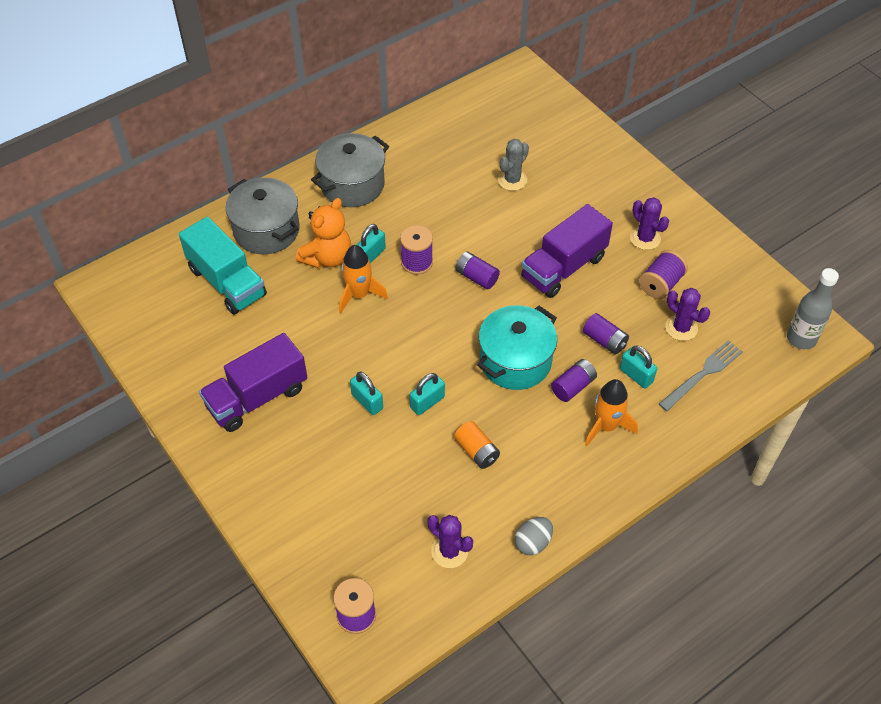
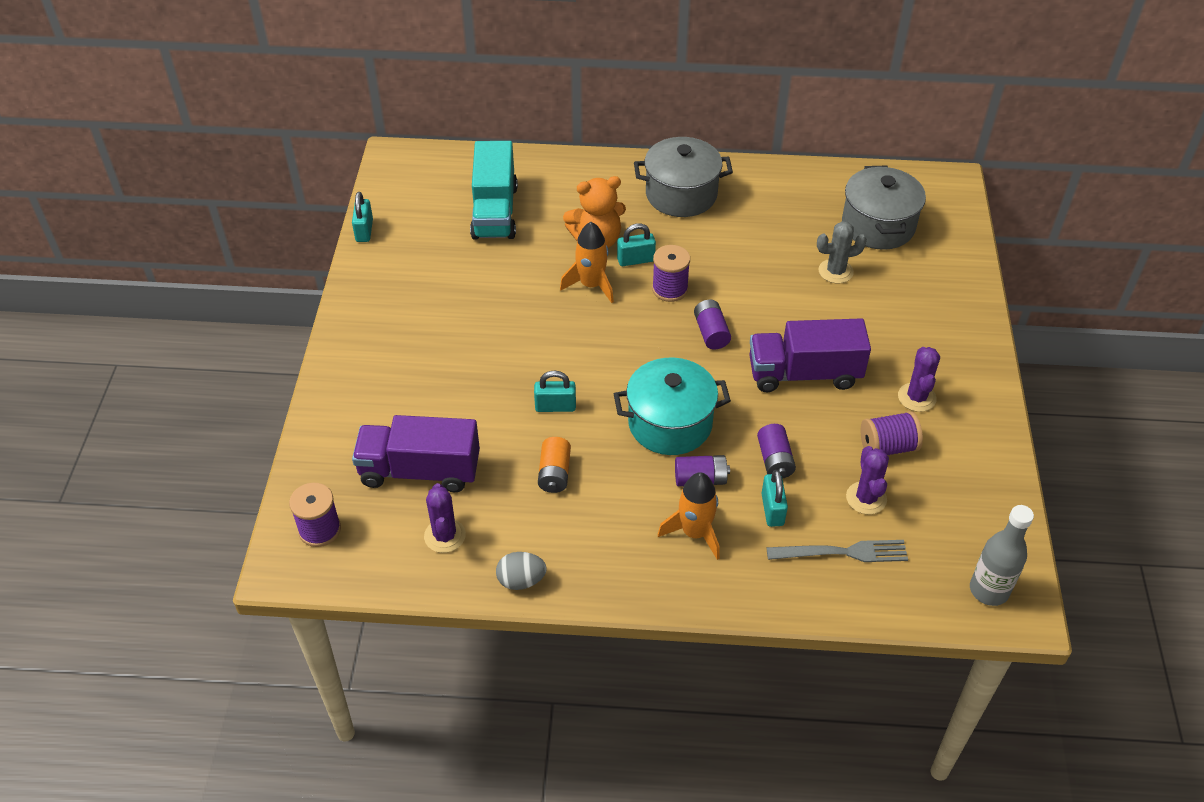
camera: 40 degrees right, 5 degrees down
(257, 397) = (424, 313): purple truck -> purple truck (420, 470)
(266, 230) = (569, 190): grey pot -> grey pot (878, 226)
(367, 401) = (506, 373): turquoise padlock -> turquoise padlock (364, 230)

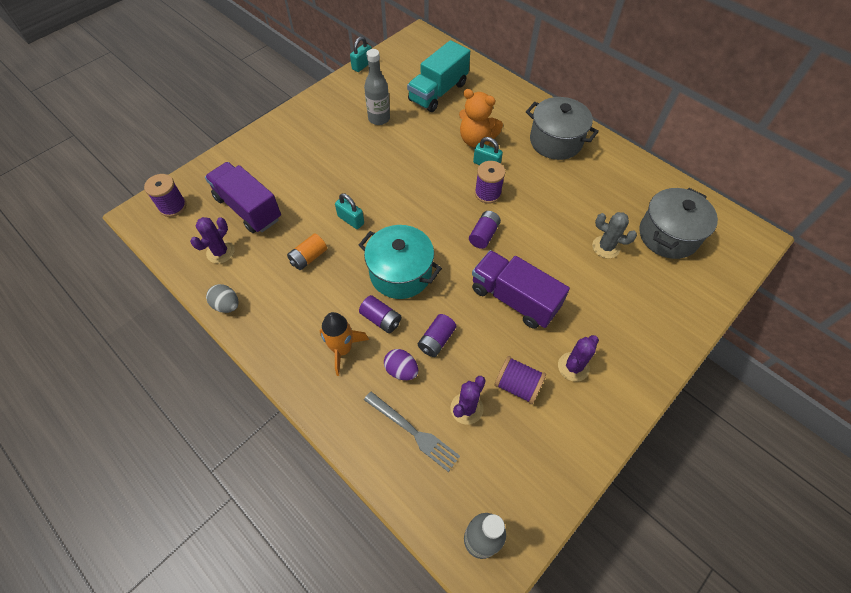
camera: 40 degrees right, 10 degrees up
(459, 280) = (379, 119): none -> grey bottle
(591, 285) = (445, 163): orange rocket -> none
(772, 509) = (401, 370): turquoise padlock -> purple egg

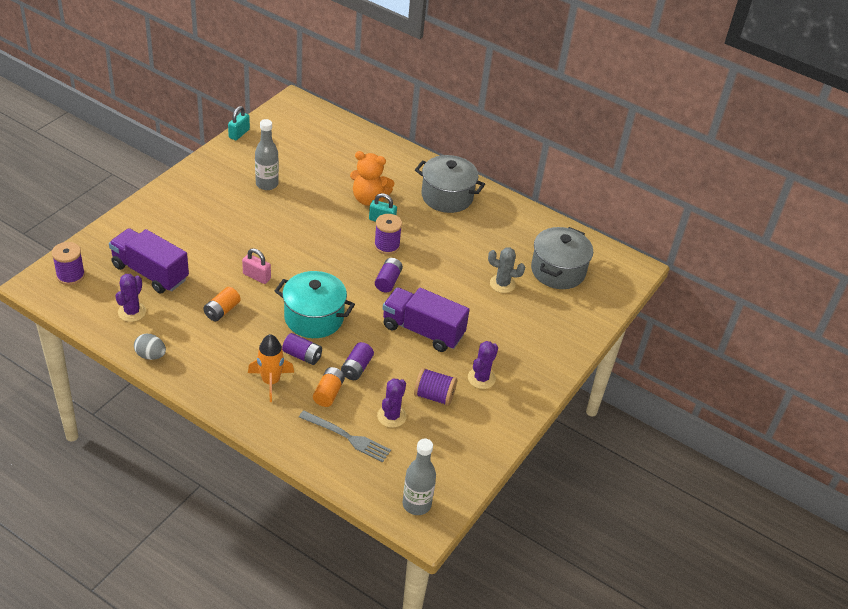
camera: 15 degrees left, 15 degrees down
(351, 220) = (256, 276): turquoise padlock -> pink padlock
(401, 370) = (328, 393): purple egg -> orange battery
(438, 92) = (323, 156): turquoise truck -> none

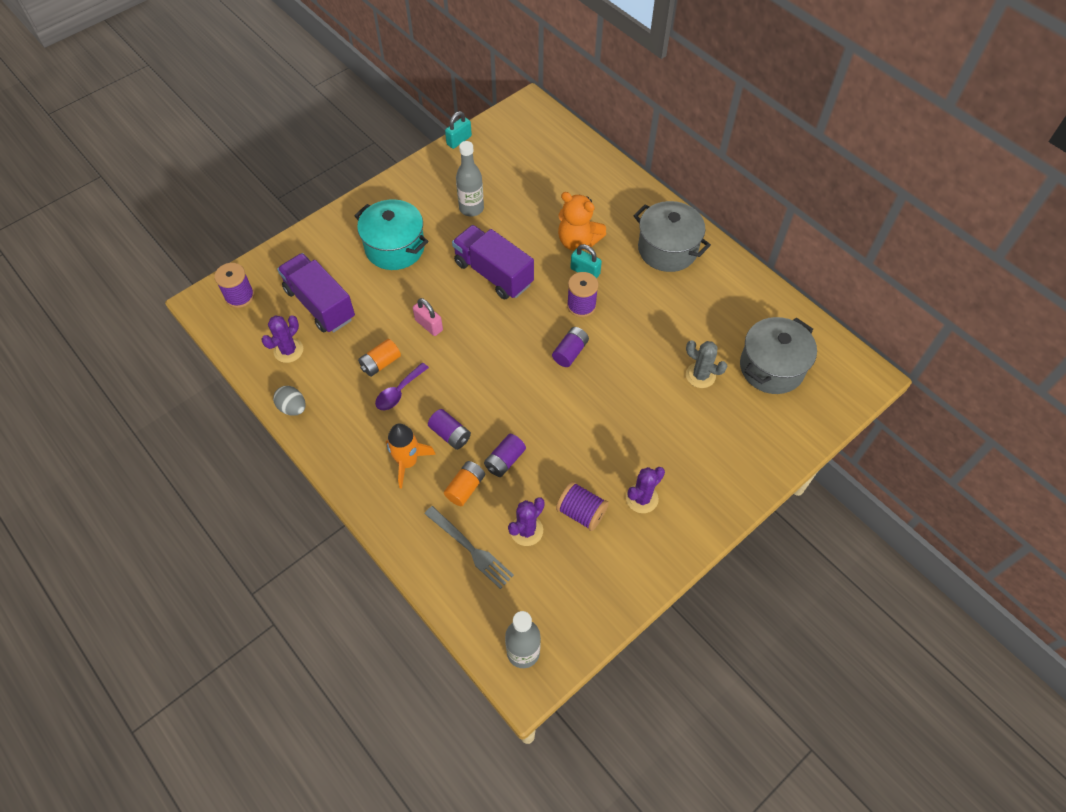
camera: 20 degrees right, 15 degrees up
(245, 330) = (399, 392): none -> purple spoon
(314, 318) = (476, 387): turquoise pot -> turquoise pot (395, 248)
(423, 331) = (592, 424): purple truck -> purple truck (493, 273)

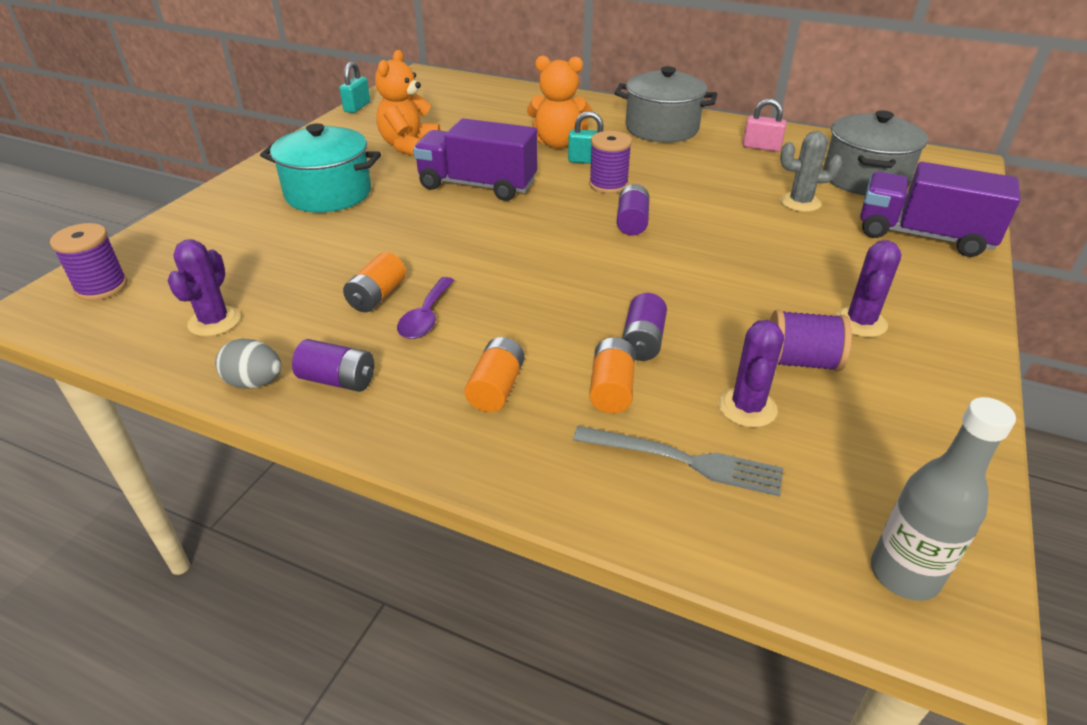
camera: 25 degrees left, 20 degrees down
(320, 304) = (244, 264): purple truck -> purple truck (922, 235)
(407, 462) = (496, 388): orange rocket -> orange battery
(429, 325) = (424, 244): pink padlock -> pink padlock (761, 147)
(450, 434) = (539, 338): purple battery -> purple battery (338, 380)
(471, 208) = (409, 146): grey bottle -> orange teddy bear

